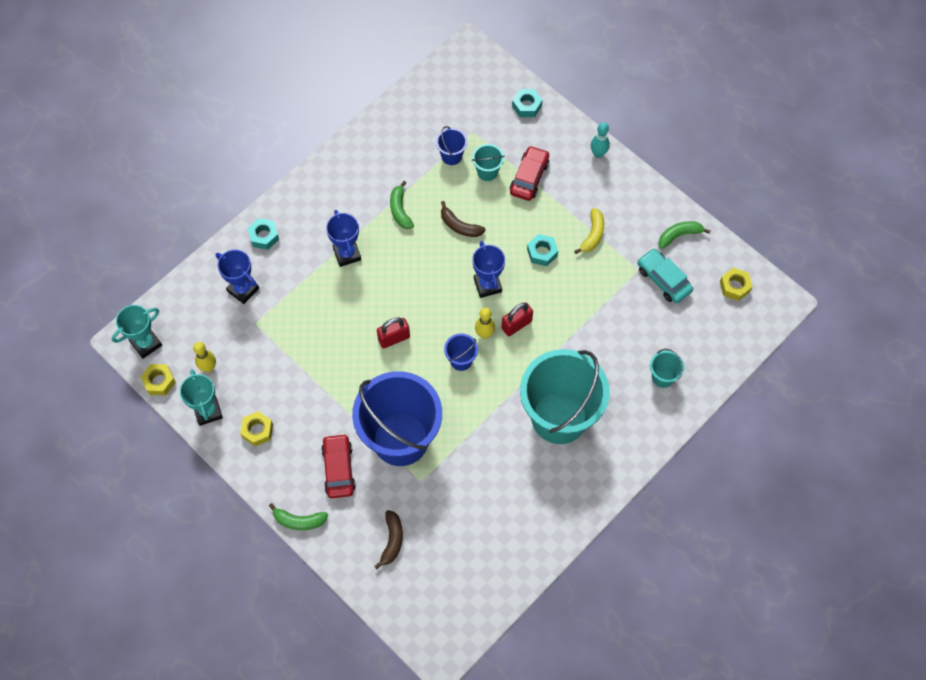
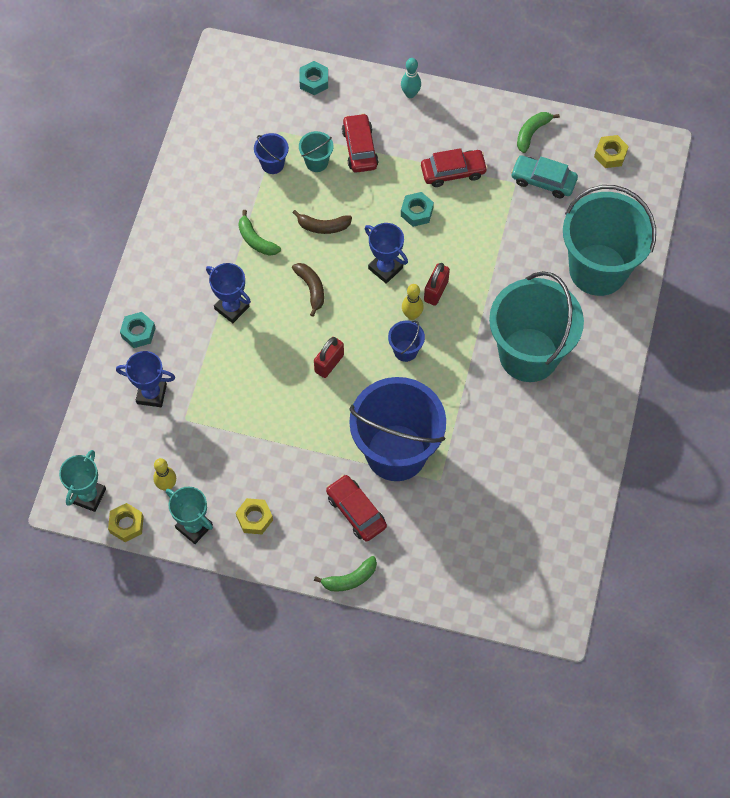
camera: 30 degrees left, 0 degrees up
(392, 540) = (448, 548): brown banana -> brown banana (311, 289)
(593, 235) = (453, 172): yellow banana -> red car
(662, 377) = (598, 269): turquoise bucket -> turquoise bucket, size x2.49

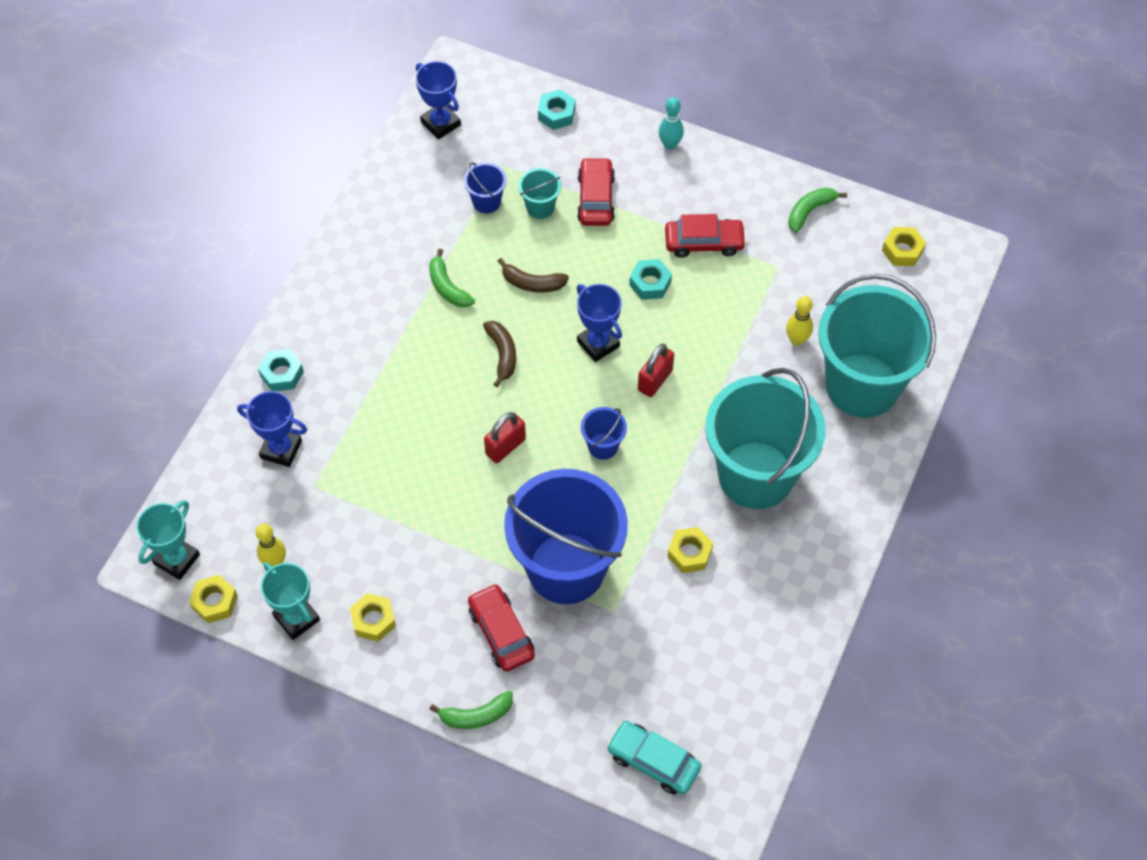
camera: 10 degrees right, 5 degrees down
(232, 307) = (401, 362): blue trophy -> blue trophy (441, 123)
(412, 315) = (619, 404): yellow bowling pin -> yellow bowling pin (796, 340)
(489, 425) = (689, 553): none -> yellow nut
(543, 180) = (813, 269): turquoise car -> turquoise car (653, 761)

